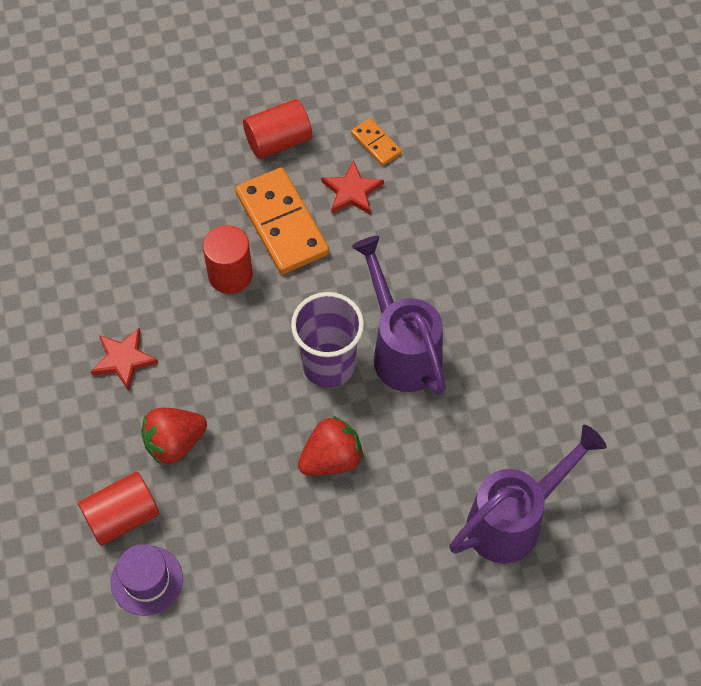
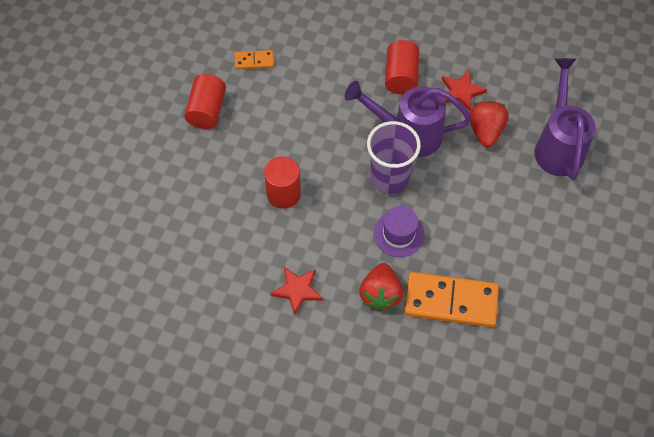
camera: 55 degrees left, 0 degrees up
(122, 516) = (411, 354): red cylinder -> red cylinder (401, 76)
(146, 580) = (465, 365): purple hat -> purple hat (398, 234)
(282, 223) = (269, 144): orange domino -> orange domino (451, 301)
(331, 458) = (454, 214): red strawberry -> red strawberry (485, 131)
(352, 191) = (278, 94): red star -> red star (461, 92)

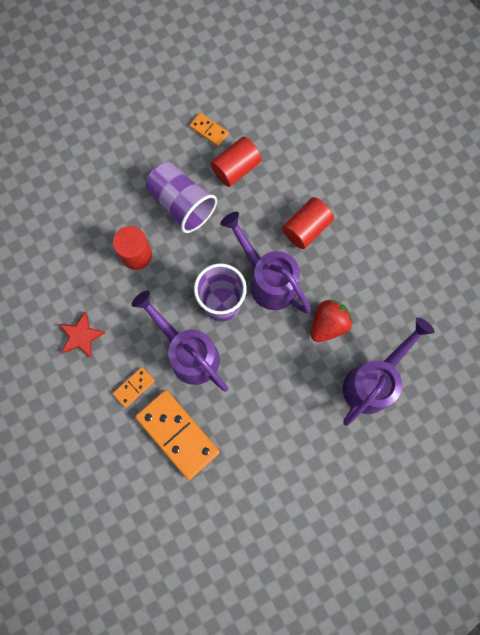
camera: 40 degrees right, 15 degrees up
(207, 110) = (140, 145): red cylinder -> red cylinder (236, 168)
(284, 129) = (182, 204): none -> purple cup
(380, 294) = (134, 387): red strawberry -> orange domino
(398, 234) = (188, 353): purple hat -> purple watering can
(461, 92) = (341, 278): red star -> none

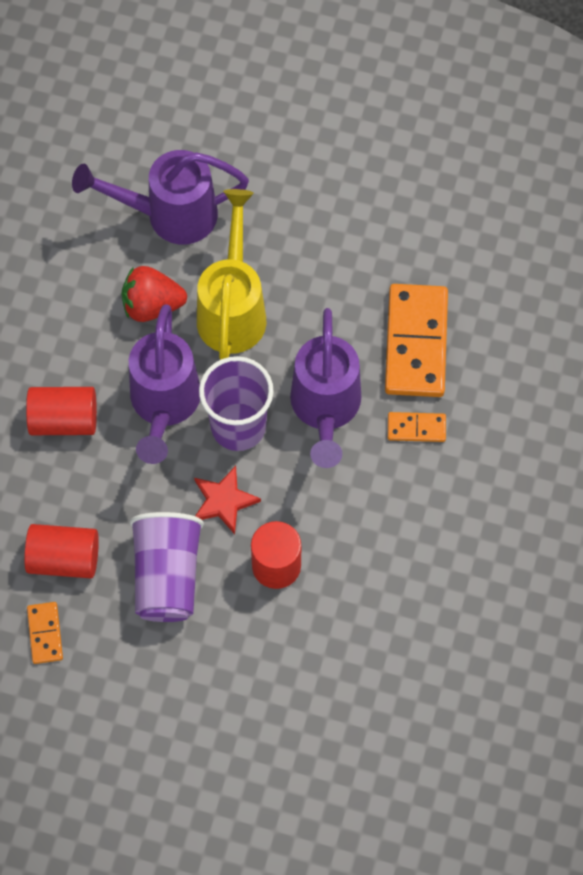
camera: 135 degrees left, 10 degrees down
(81, 336) = (423, 532): red star -> red star (224, 501)
(288, 362) = (233, 308): none -> yellow watering can

